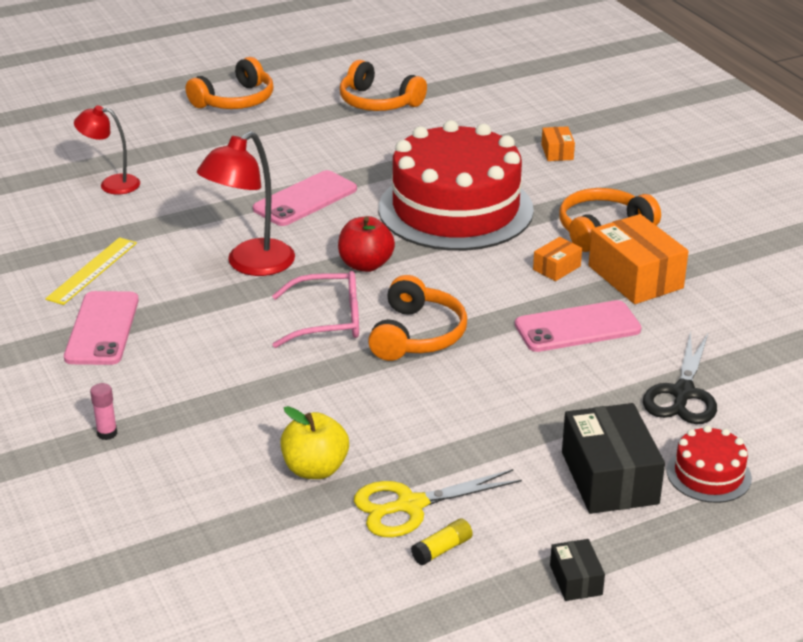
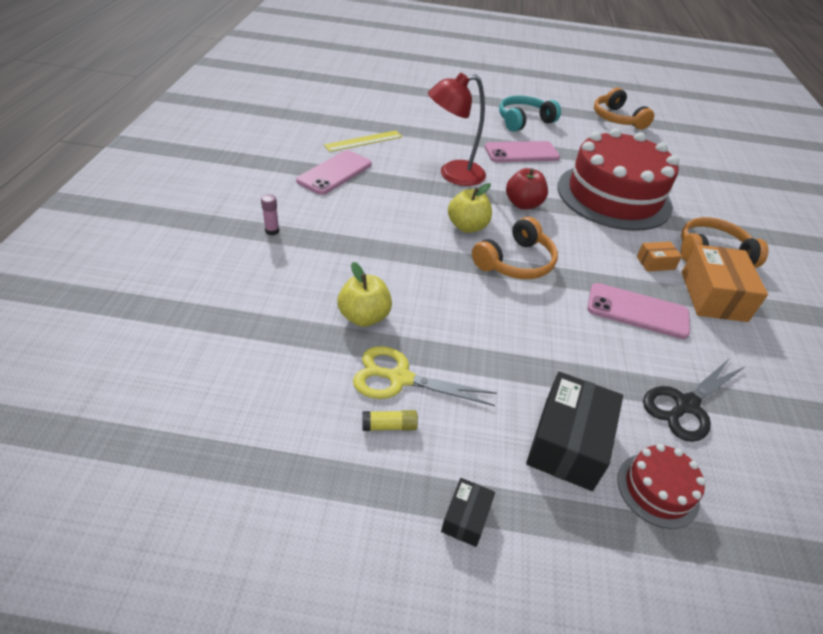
camera: 30 degrees right, 10 degrees up
(111, 184) = (421, 103): red lamp -> none
(235, 100) = (531, 88): orange headphones -> none
(269, 153) = (524, 121): none -> turquoise headphones
(328, 320) = (467, 227): pink glasses -> yellow apple
(557, 152) = (716, 190): orange box -> none

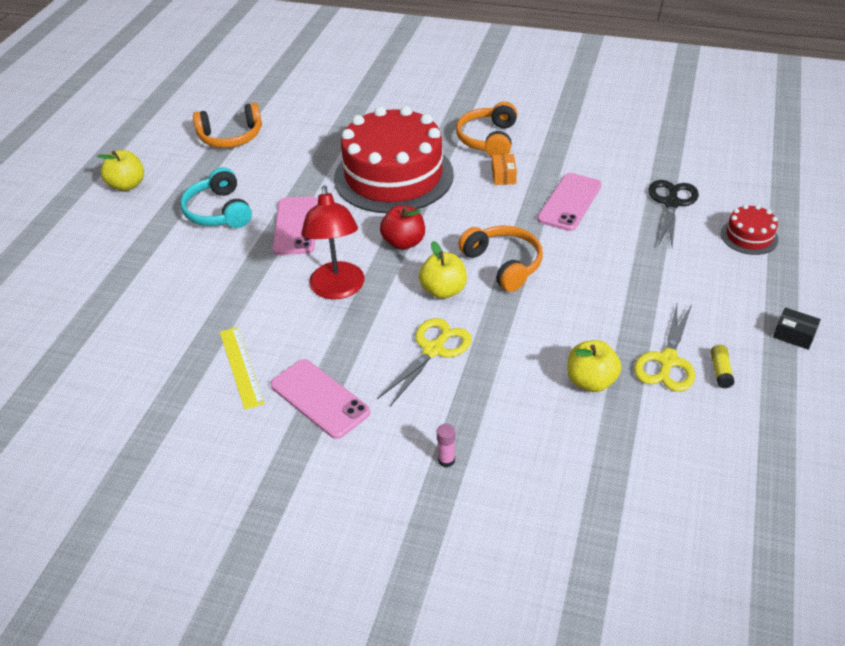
camera: 75 degrees left, 0 degrees up
(392, 222) = (433, 350): none -> yellow scissors
(535, 87) = (127, 185): none -> yellow apple
(568, 443) = (718, 271): black box -> none
(686, 405) = (671, 203): black scissors -> black scissors turned 135 degrees counterclockwise
(713, 296) = (547, 155): orange box -> none

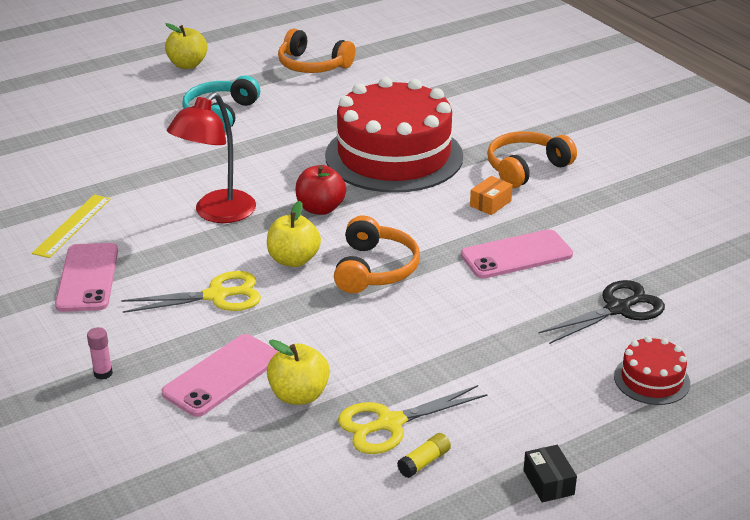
camera: 40 degrees right, 10 degrees down
(296, 226) = (258, 153): pink phone -> pink phone (222, 375)

